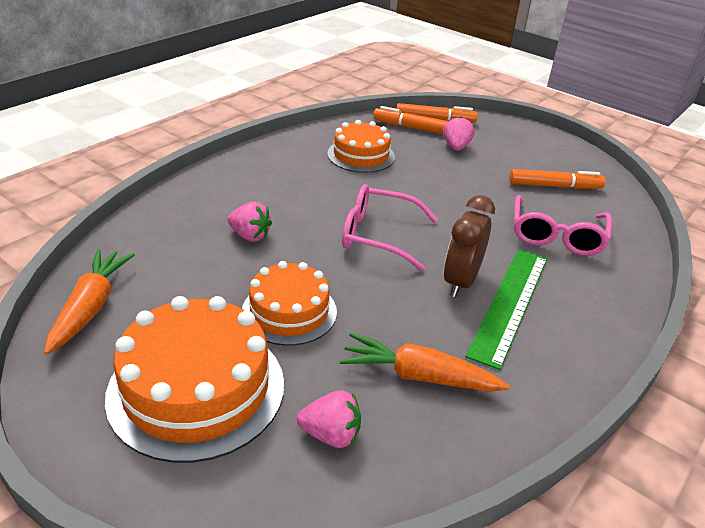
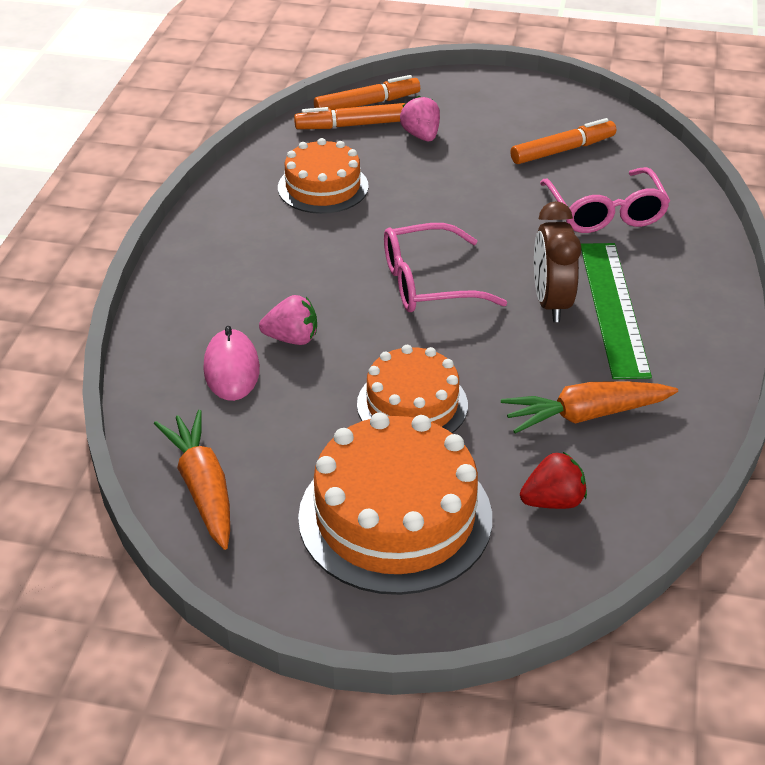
camera: 25 degrees left, 5 degrees up
(191, 239) = (231, 369): none -> pink mouse
(331, 434) = (553, 501): pink strawberry -> red strawberry

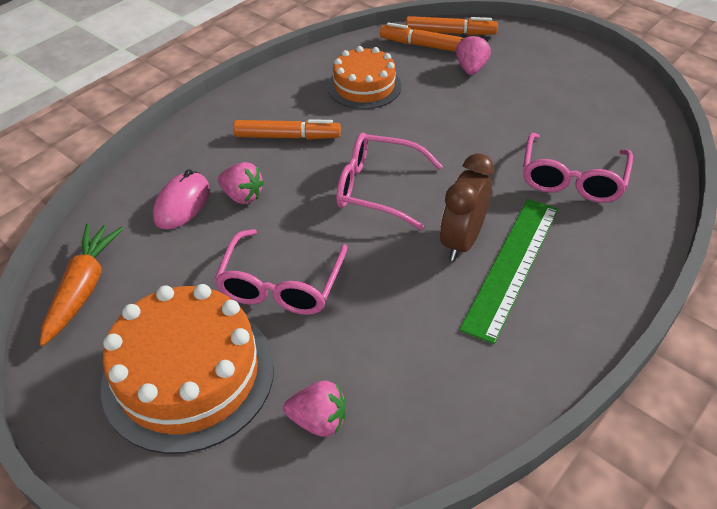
camera: 30 degrees right, 5 degrees up
(412, 404) = (281, 285): orange cake -> pink glasses
(553, 501) = (318, 420): red strawberry -> pink strawberry
(562, 150) = (577, 114): orange marker -> orange marker (287, 137)
(585, 415) = (409, 353): orange carrot -> none

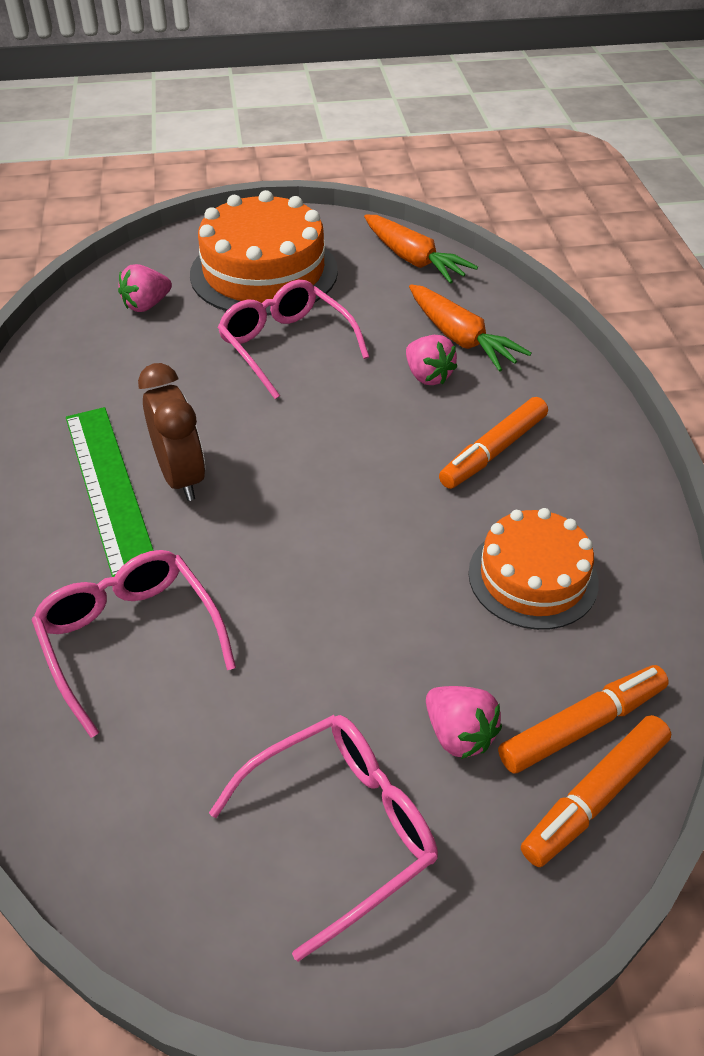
camera: 130 degrees right, 0 degrees up
(182, 204) = (460, 338): pink mouse -> orange carrot
(242, 196) = (428, 376): pink strawberry -> pink strawberry turned 105 degrees counterclockwise
(377, 188) = (325, 467): pink glasses -> pink glasses (341, 828)

